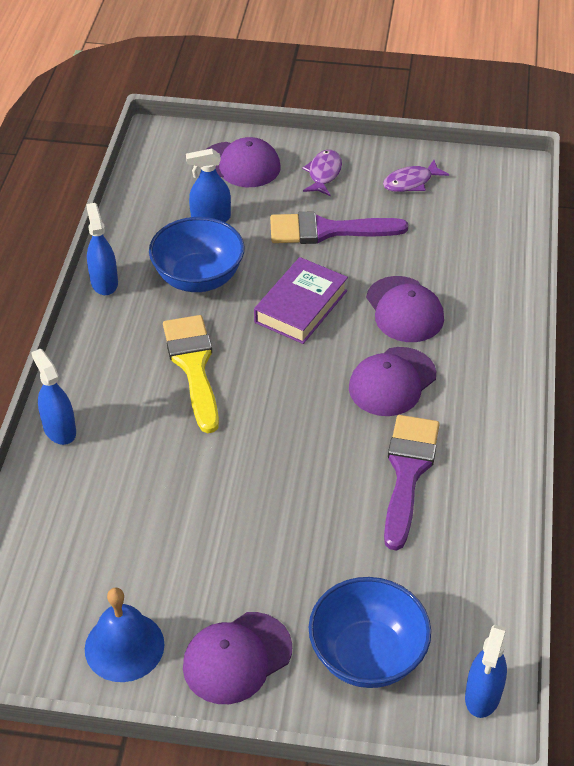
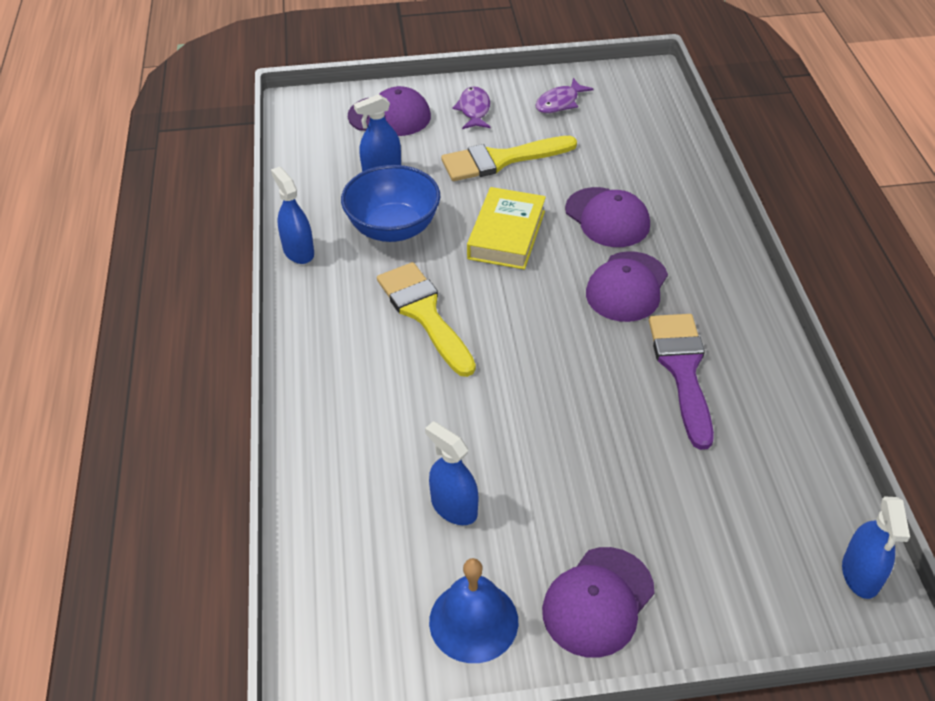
camera: 15 degrees left, 0 degrees up
(59, 430) = (310, 408): blue spray bottle -> blue spray bottle (454, 507)
(301, 306) = (506, 235): purple book -> yellow book
(327, 230) = (500, 160): purple brush -> yellow brush
(367, 655) = (728, 563): blue bowl -> none

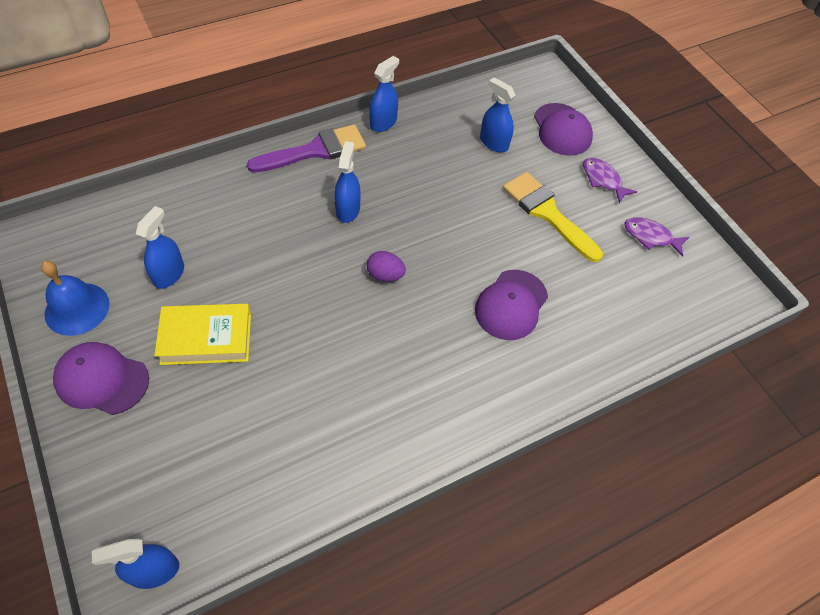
camera: 65 degrees right, 10 degrees up
(393, 228) = (431, 167): blue bowl -> none
(424, 313) = (348, 210): yellow brush -> blue spray bottle
(474, 110) = (603, 180): purple fish -> purple fish turned 105 degrees counterclockwise
(506, 235) = (456, 239): yellow book -> yellow book (206, 338)
(534, 303) = (385, 275): none -> purple egg
(627, 287) = (429, 336): purple cap -> none
(682, 370) = (346, 396): purple brush -> purple brush (315, 150)

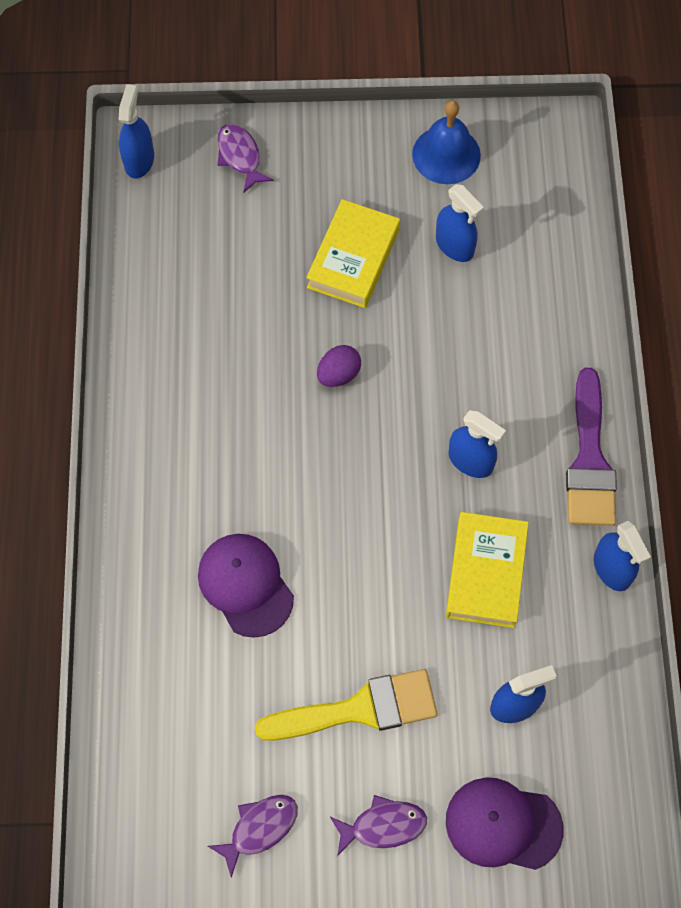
camera: 120 degrees right, 10 degrees up
(102, 379) = (349, 159): purple cap -> none
(122, 474) = (240, 156): none -> purple fish
(385, 275) = (352, 463): purple egg -> purple egg (338, 374)
(421, 179) = (485, 573): none -> yellow book

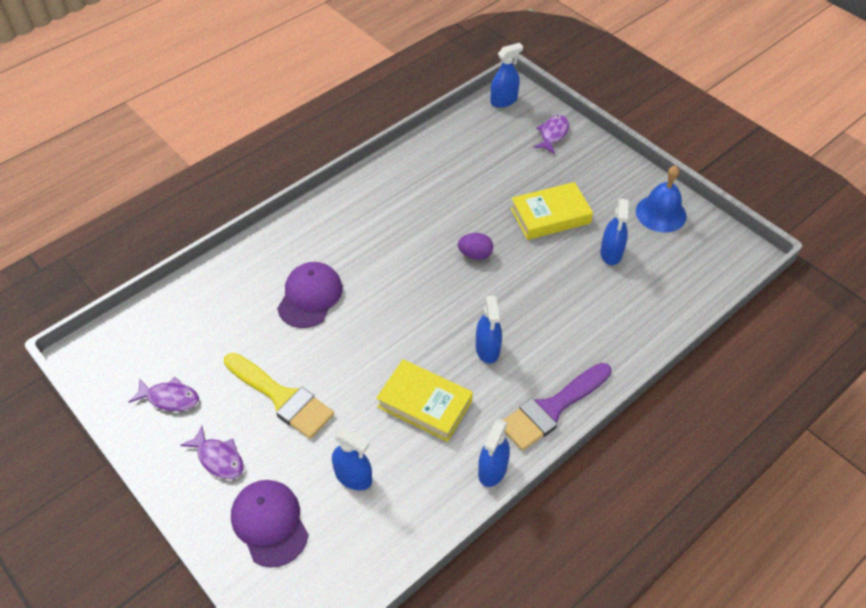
camera: 50 degrees right, 15 degrees down
(485, 573) = (424, 404): yellow book -> yellow book turned 60 degrees clockwise

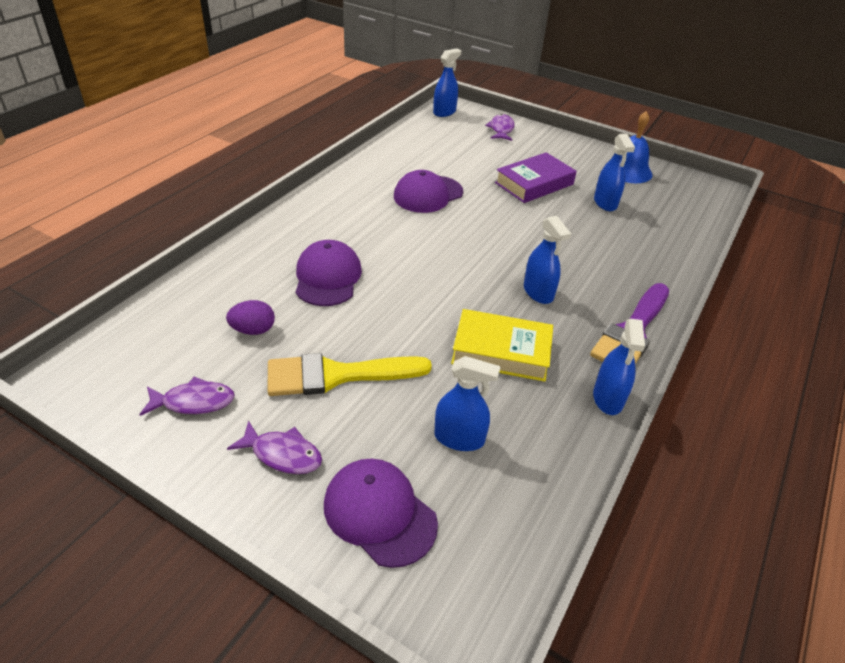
camera: 20 degrees left, 10 degrees down
(282, 398) = (337, 375): yellow brush -> yellow brush turned 150 degrees clockwise
(438, 213) = (428, 194): none -> purple cap
(475, 254) = (481, 220): purple egg -> purple egg (253, 330)
(550, 216) = (534, 184): yellow book -> purple book

